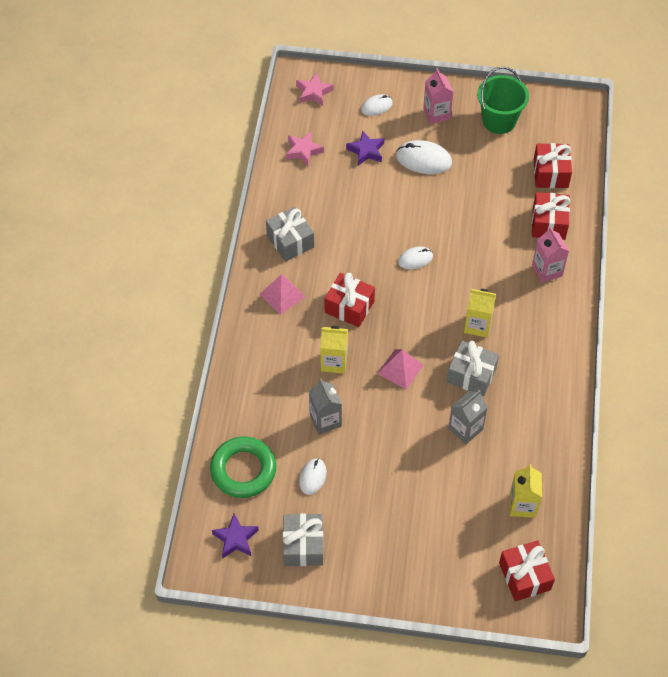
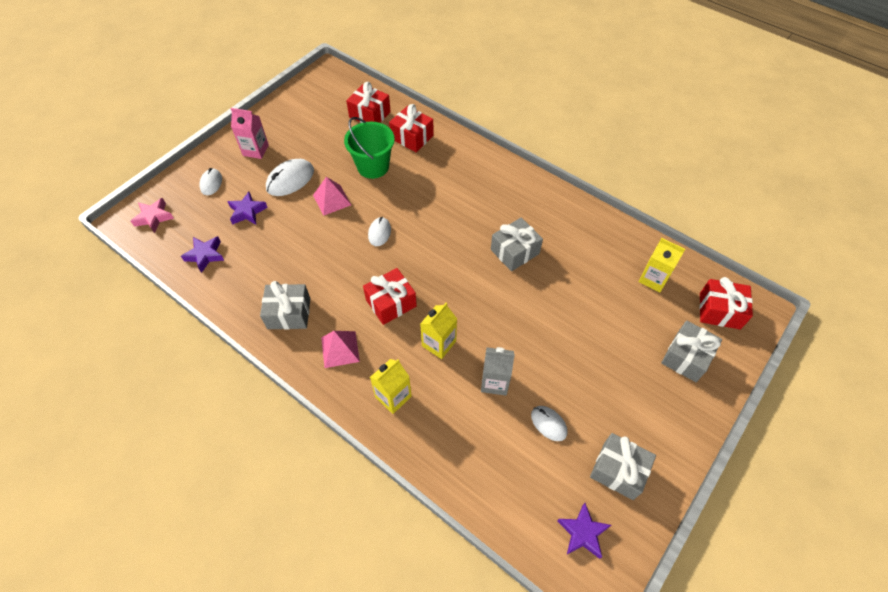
camera: 60 degrees left, 0 degrees up
(243, 470) = (508, 484): green ring -> none
(303, 151) = (205, 255): pink star -> purple star
(400, 369) = (478, 297): pink pyramid -> pink pyramid (332, 200)
(450, 563) = (686, 357): none -> grey gift
(465, 429) = (563, 281): grey carton -> none
(477, 325) = (471, 224): yellow carton -> yellow carton (393, 396)
(499, 121) = (297, 118): green bucket -> green bucket (373, 166)
(547, 270) = (452, 159): pink carton -> none

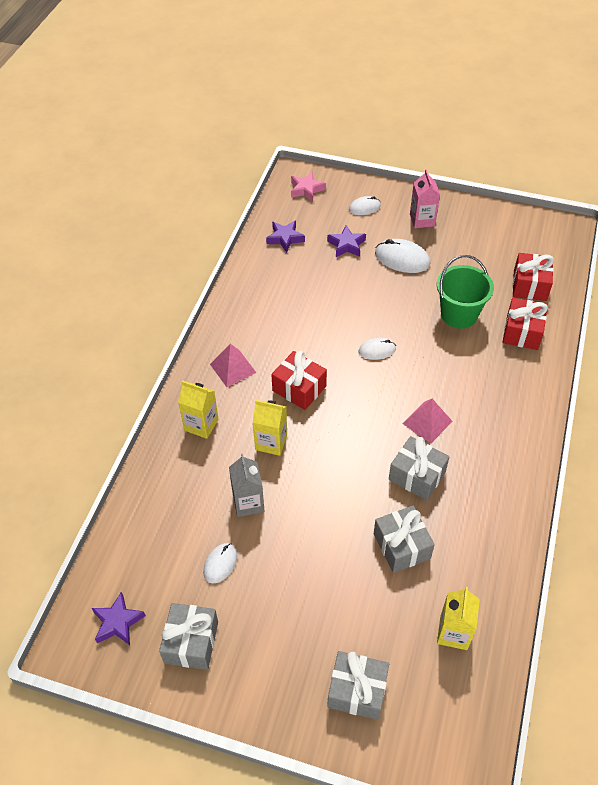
camera: 70 degrees right, 5 degrees down
(289, 313) = (253, 318): grey gift -> grey gift (401, 546)
(332, 200) = (396, 299): pink pyramid -> pink pyramid (427, 422)
(719, 311) = (444, 722): red gift -> none

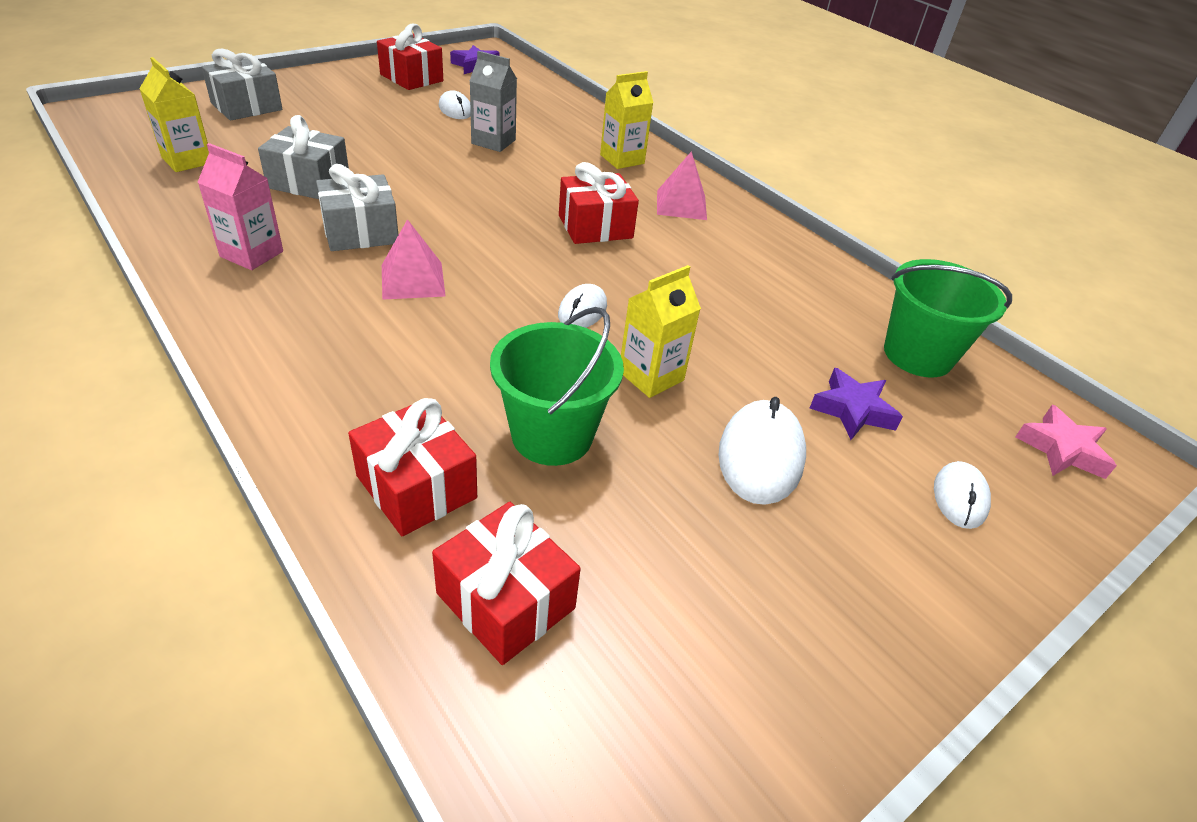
camera: 120 degrees right, 10 degrees down
(191, 642) = (411, 78): grey gift -> red gift
(271, 442) = (545, 180): yellow carton -> yellow carton (651, 376)
(285, 238) = (917, 355): purple star -> green bucket
(402, 259) = (761, 456): white mouse -> white mouse turned 45 degrees counterclockwise
(422, 220) = (864, 564): pink carton -> pink carton (252, 254)

